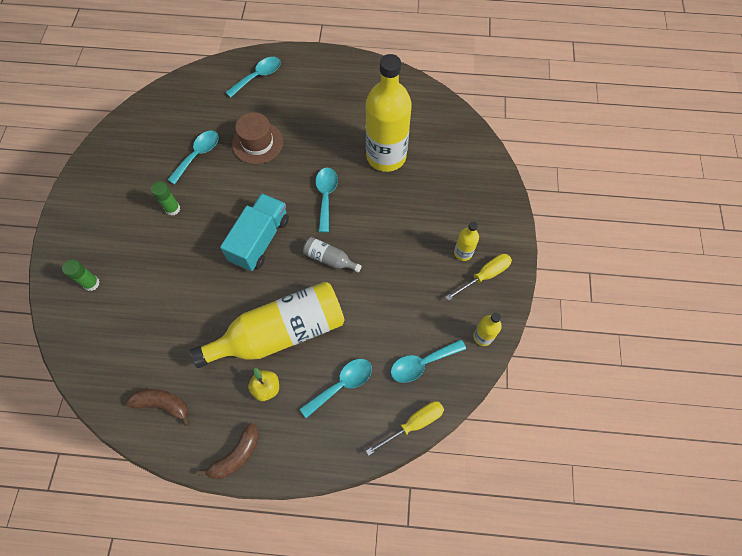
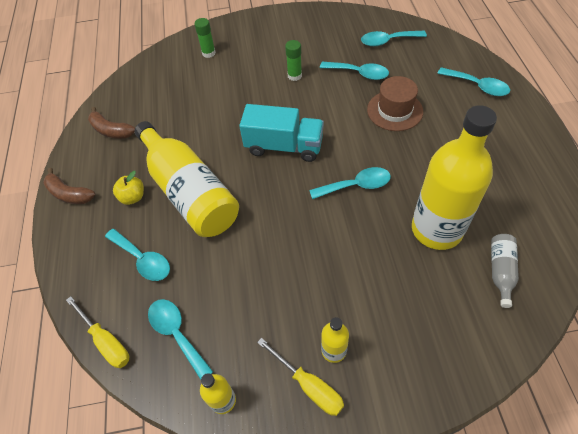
camera: 80 degrees right, 10 degrees down
(163, 404) = (111, 130): brown banana -> brown banana turned 120 degrees clockwise
(167, 119) = (387, 41): none -> turquoise spoon
(329, 259) = (281, 210): grey bottle -> grey bottle (500, 271)

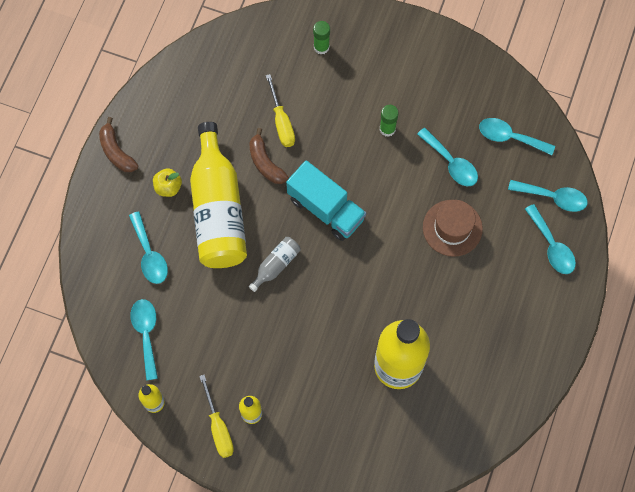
camera: 25 degrees right, 15 degrees up
(106, 341) = (92, 309): yellow screwdriver -> yellow screwdriver (281, 122)
(111, 130) = (181, 97): brown banana -> brown banana (265, 163)
(356, 185) = (361, 287): turquoise spoon -> turquoise spoon (553, 197)
(500, 271) = (419, 429): grey bottle -> grey bottle (276, 265)

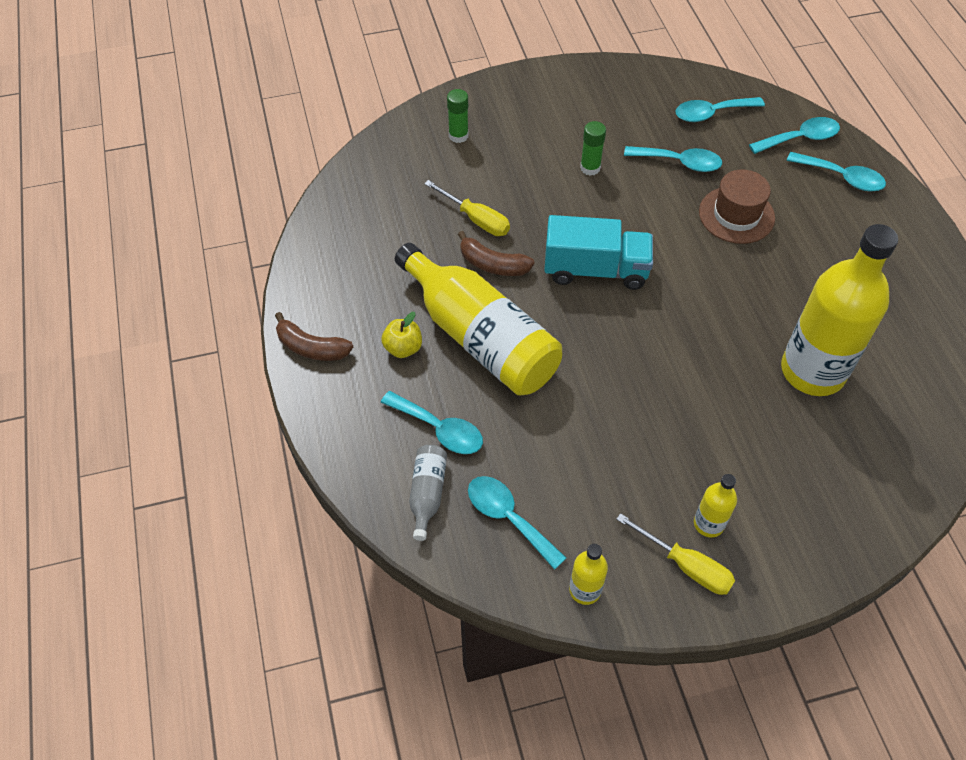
camera: 35 degrees left, 15 degrees down
(276, 265) = (593, 353): grey bottle -> grey bottle (427, 494)

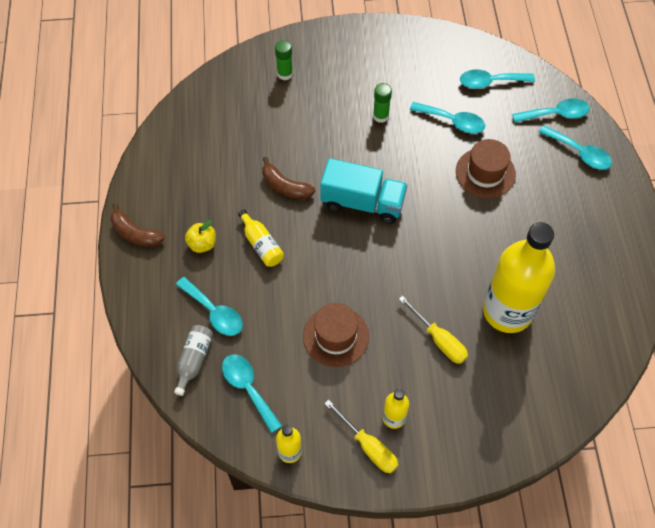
camera: 10 degrees right, 5 degrees up
(476, 219) = (281, 147): yellow screwdriver -> yellow screwdriver (439, 339)
(480, 337) = (261, 244): yellow bottle -> yellow bottle, size x0.43
(605, 434) = (335, 336): none -> brown hat

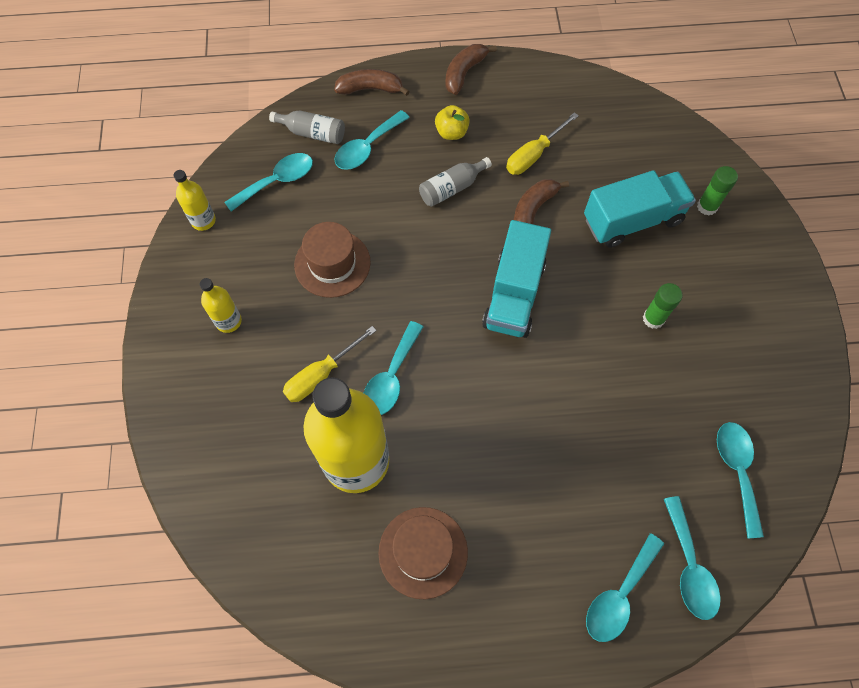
camera: 90 degrees right, 5 degrees up
(145, 311) = (370, 89): none -> brown banana
(261, 244) = (452, 188): yellow bottle -> grey bottle
(296, 121) = (632, 220): none -> turquoise truck
(368, 446) = (199, 294): yellow screwdriver -> yellow screwdriver (533, 155)
(452, 121) = (656, 412): turquoise spoon -> turquoise spoon (391, 377)
(485, 173) = (571, 450): brown hat -> brown hat (423, 552)

